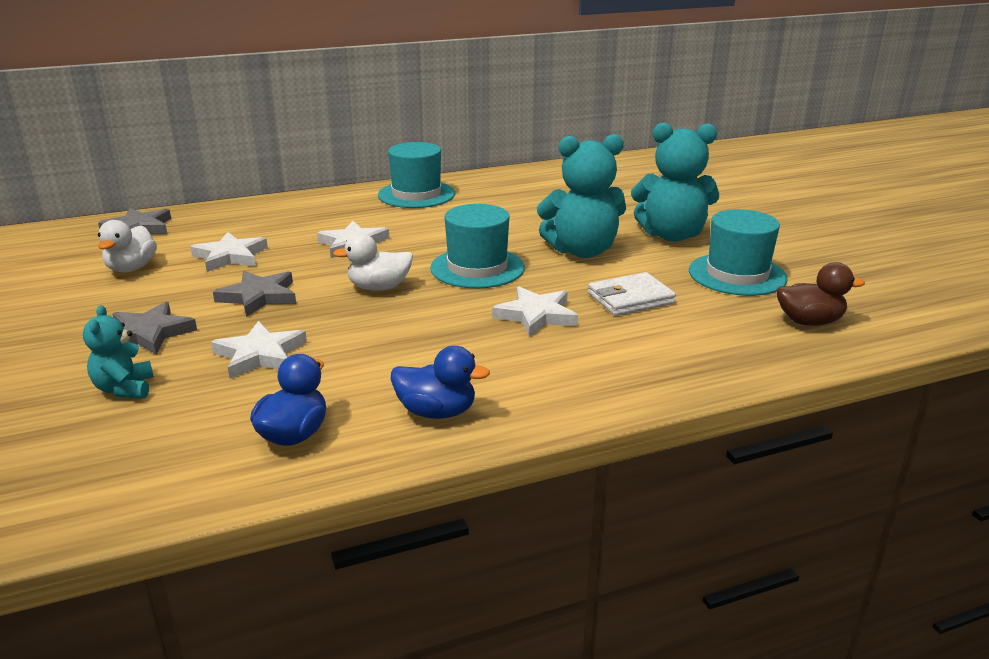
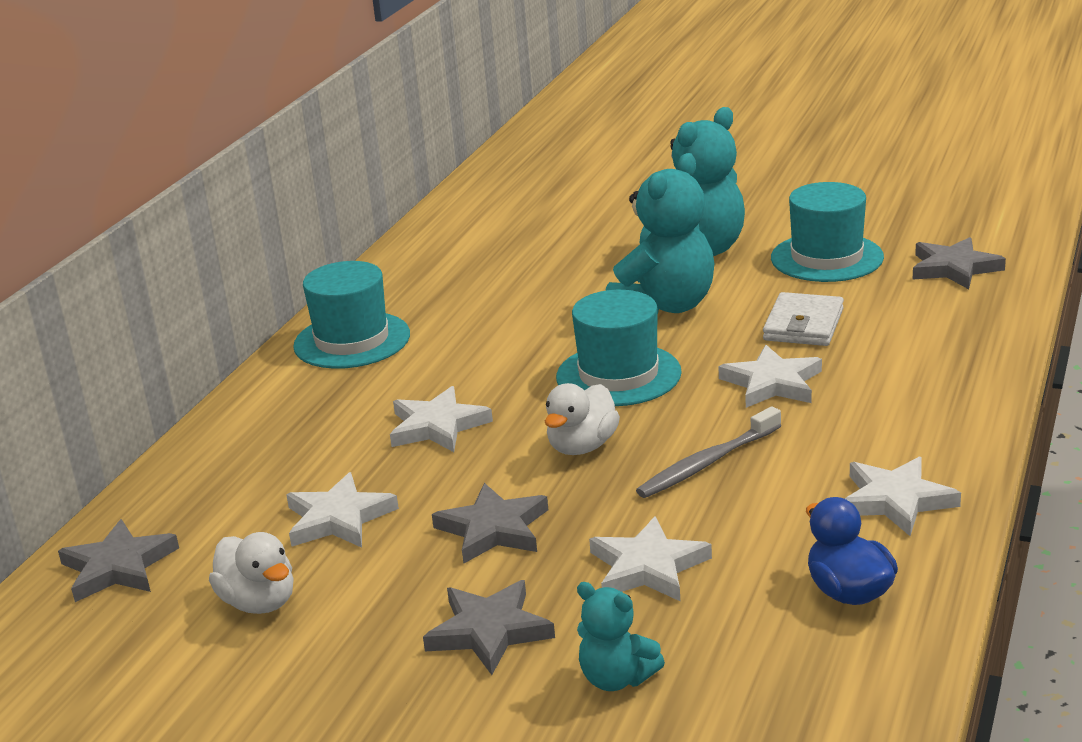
camera: 45 degrees left, 0 degrees up
(406, 330) = (708, 463): none -> grey toothbrush
(437, 412) = (896, 500): blue duck -> white star
(809, 322) = (954, 268): brown duck -> grey star

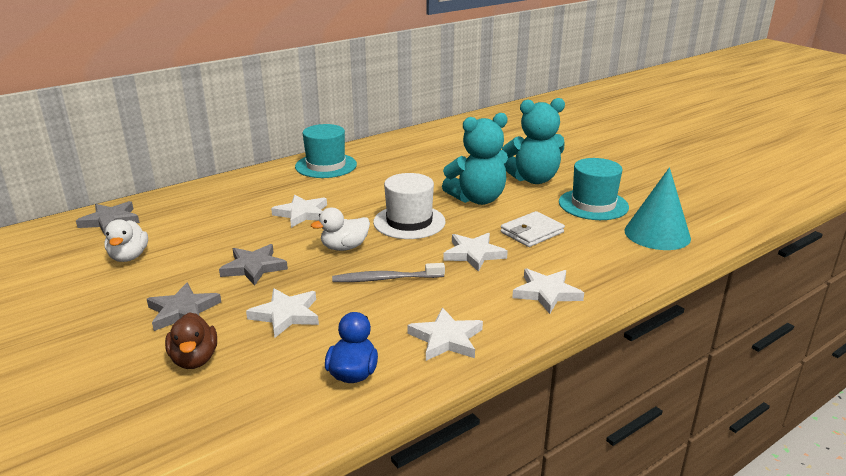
camera: 30 degrees right, 0 degrees up
(338, 518) = (207, 236): white star -> white star (546, 293)
(616, 678) = (194, 359): turquoise teddy bear -> brown duck
(618, 375) = (409, 222): turquoise hat -> white hat
(954, 268) = (657, 234): grey star -> turquoise cone

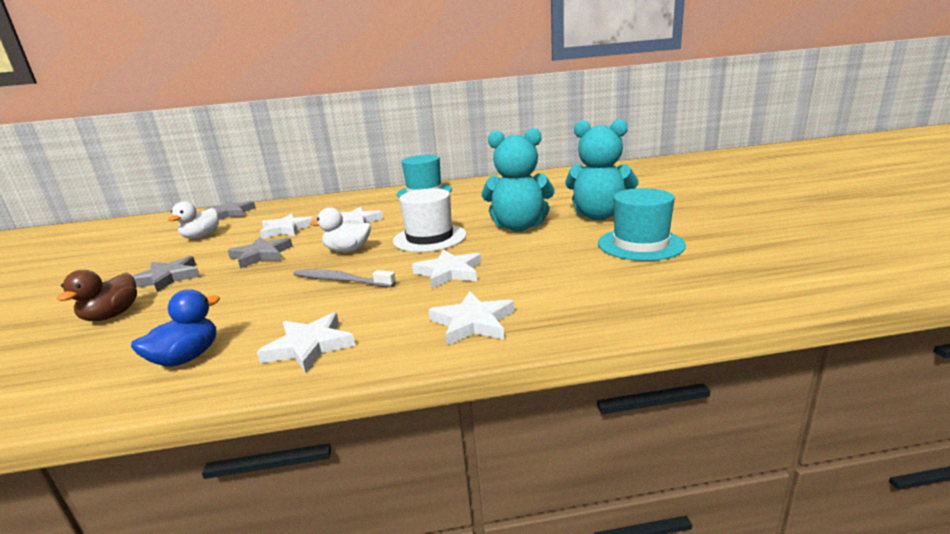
camera: 30 degrees right, 5 degrees down
(286, 315) = (223, 295): white star -> white star (286, 229)
(532, 232) = (535, 261): white wallet -> none
(657, 234) = (691, 283): turquoise cone -> none

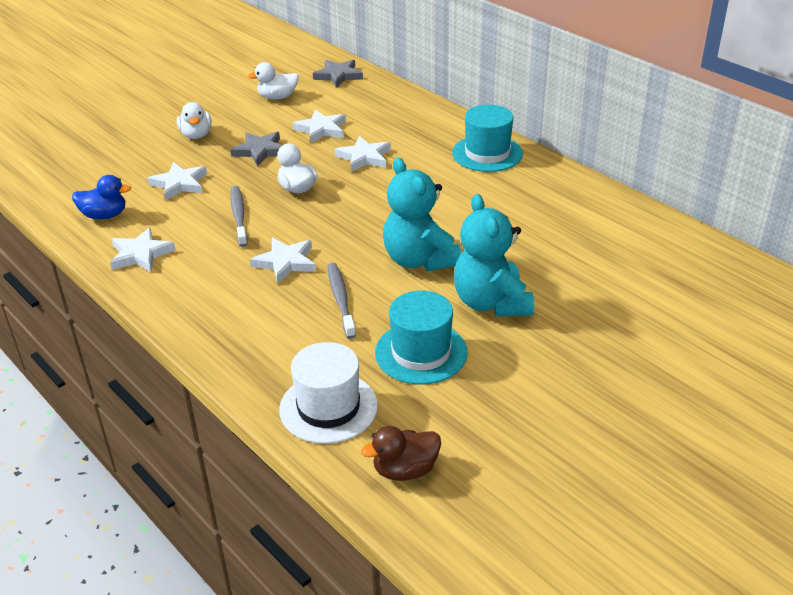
camera: 55 degrees right, 15 degrees up
(112, 315) = (135, 152): brown duck -> brown duck (405, 470)
(167, 278) = (196, 135): grey star -> white duck
(429, 238) = (354, 218): white hat -> white hat (328, 407)
(473, 322) = (208, 309): white star -> white star (179, 184)
(536, 260) = (341, 300): none -> grey toothbrush

